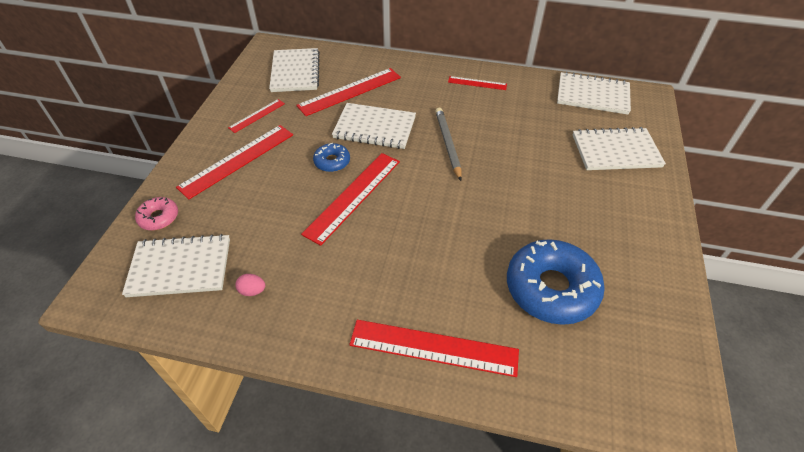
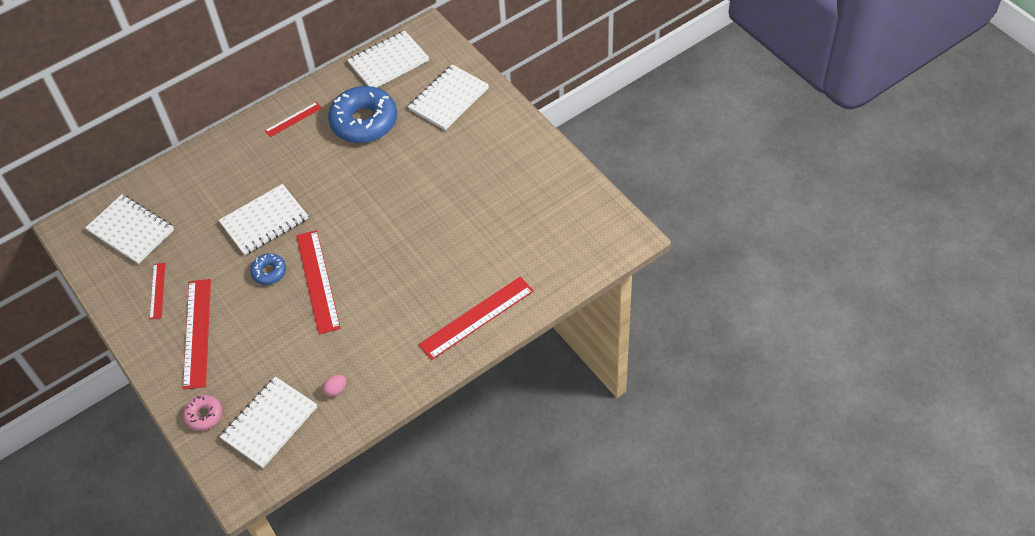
camera: 45 degrees left, 5 degrees up
(350, 91) = (203, 209): red ruler -> none
(448, 144) = (333, 188): grey pencil -> none
(551, 288) = (502, 228): blue donut -> blue donut (364, 122)

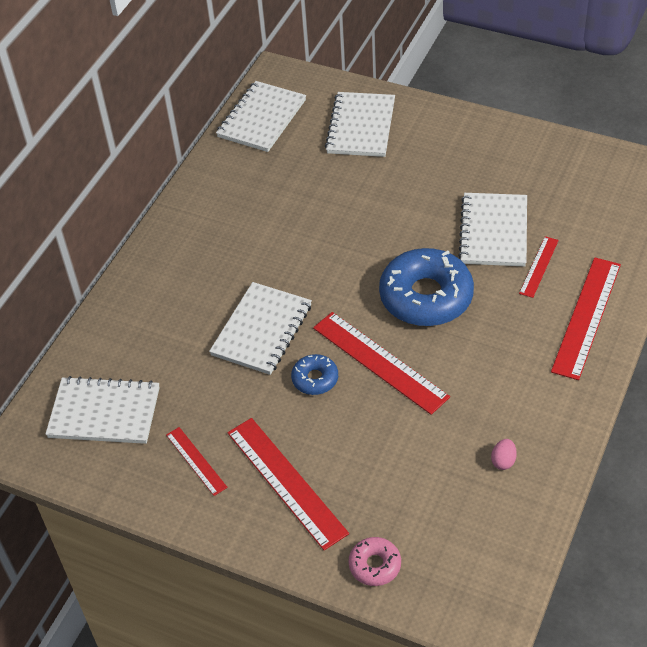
camera: 30 degrees left, 5 degrees down
(269, 423) = (460, 534): white notebook -> white notebook (493, 232)
(293, 119) = (202, 216): red ruler -> red ruler (539, 266)
(364, 122) = (287, 185): blue donut -> blue donut (426, 297)

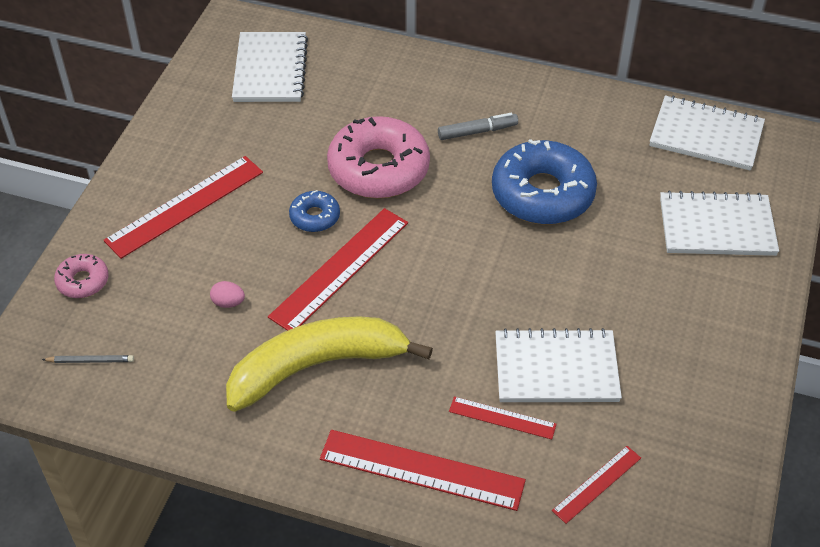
camera: 80 degrees right, 0 degrees up
(196, 461) = (213, 138): red ruler -> red ruler (597, 484)
(228, 258) = (477, 131): none -> grey marker
(262, 330) = (378, 169): white notebook -> pink donut
(426, 297) = (439, 305): blue donut -> blue donut (542, 193)
(473, 551) = (90, 361): none -> grey pencil
(486, 380) = (317, 366): none -> yellow banana
(503, 461) = (203, 385): pink egg -> pink egg (228, 303)

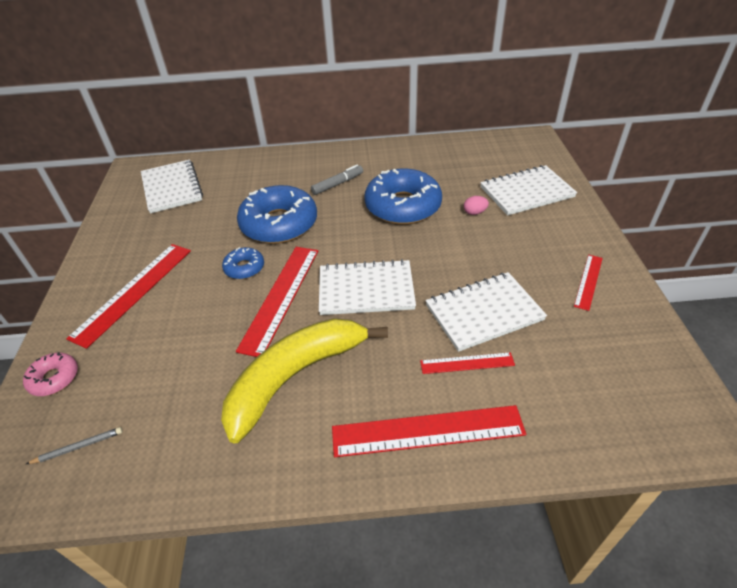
camera: 20 degrees left, 5 degrees down
(228, 303) = (196, 352): pink egg -> pink egg (474, 212)
(378, 169) = (279, 224): pink donut -> blue donut
(597, 484) = (571, 387): red ruler -> red ruler (588, 281)
(706, 135) = (483, 148): white notebook -> white notebook (366, 289)

